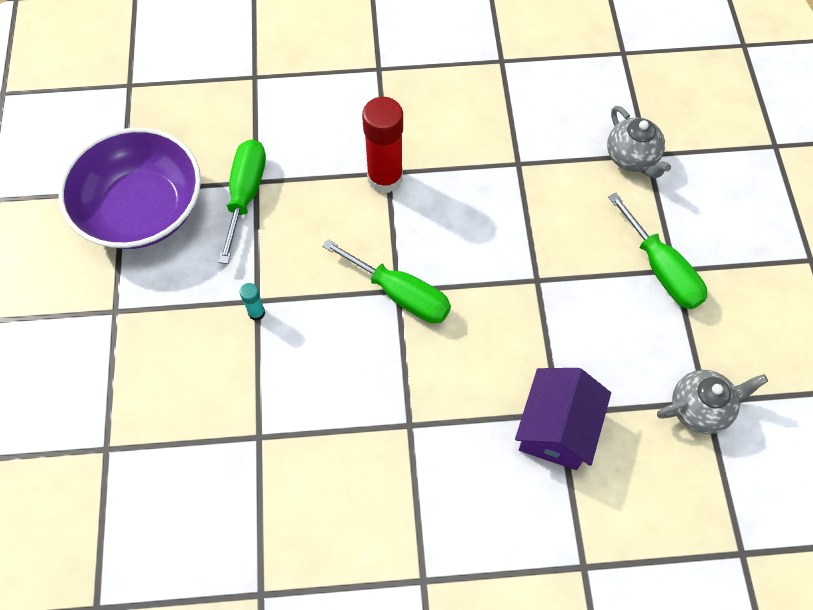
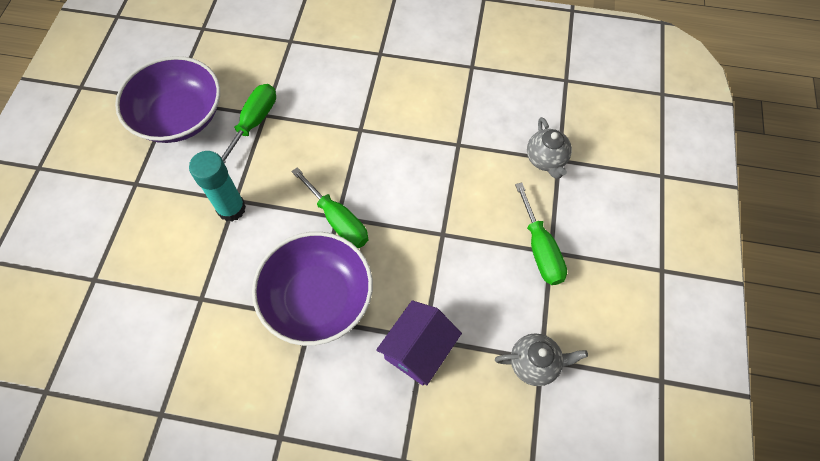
camera: 15 degrees right, 0 degrees up
(256, 313) = (231, 208): turquoise glue stick -> turquoise glue stick, size x2.25
(385, 178) = (357, 133): red glue stick -> none
(409, 398) = (318, 298): none -> purple bowl

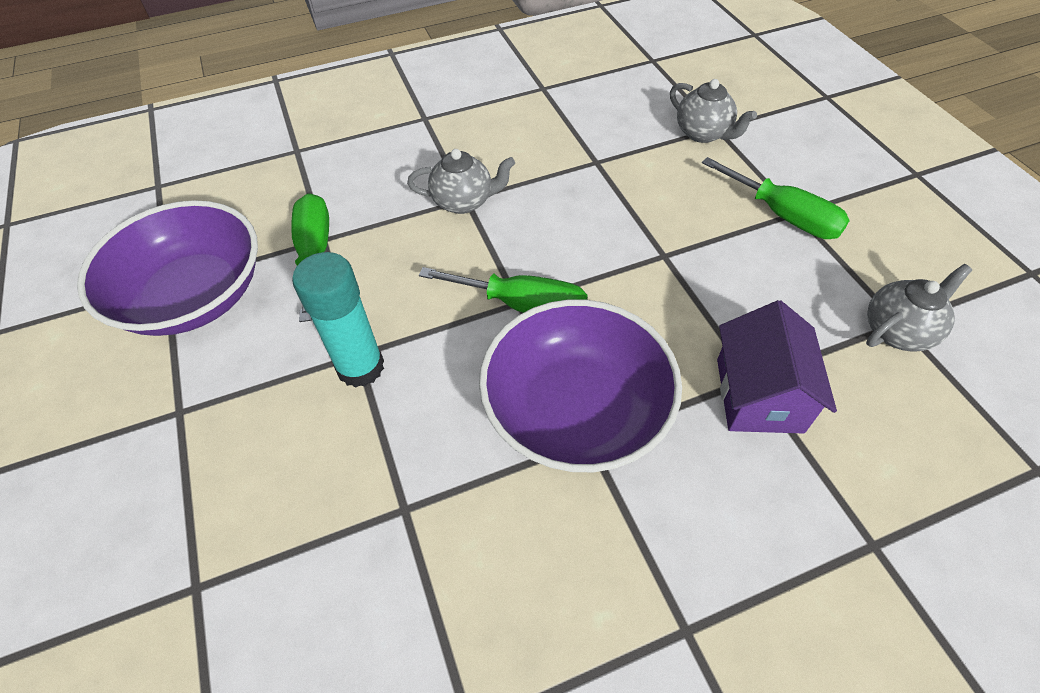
camera: 30 degrees left, 10 degrees down
(357, 131) = (464, 201): none -> grey teapot

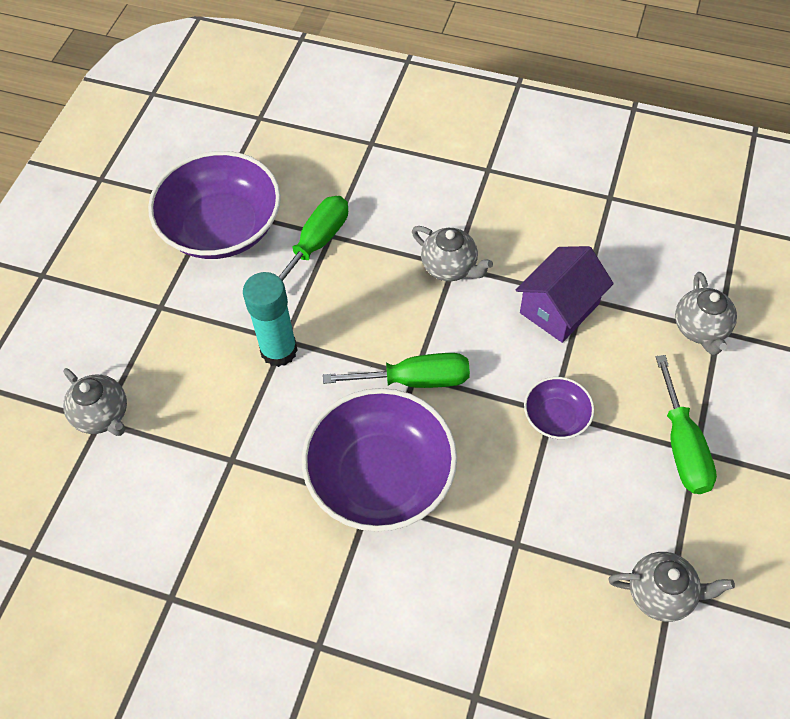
camera: 40 degrees right, 5 degrees up
(194, 578) = (103, 415): none -> grey teapot
(523, 305) = (415, 380): green screwdriver -> green screwdriver turned 60 degrees counterclockwise
(671, 257) = (556, 417): none -> purple bowl
(759, 395) = (507, 557): purple house -> purple house (559, 308)

